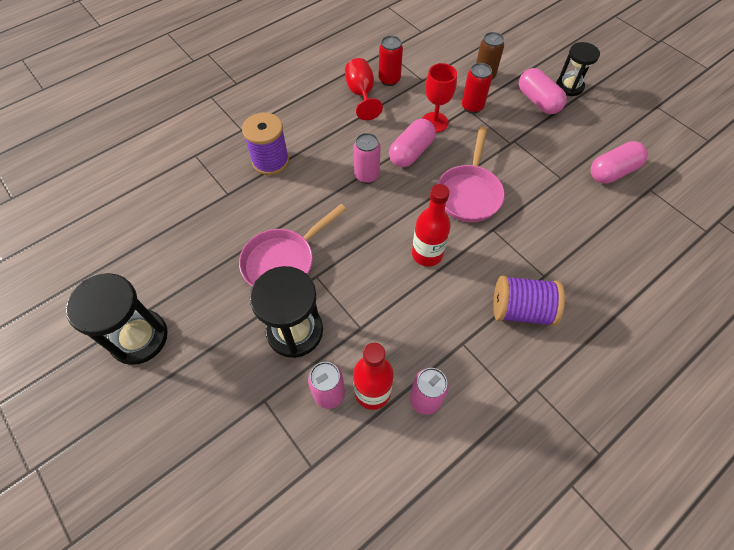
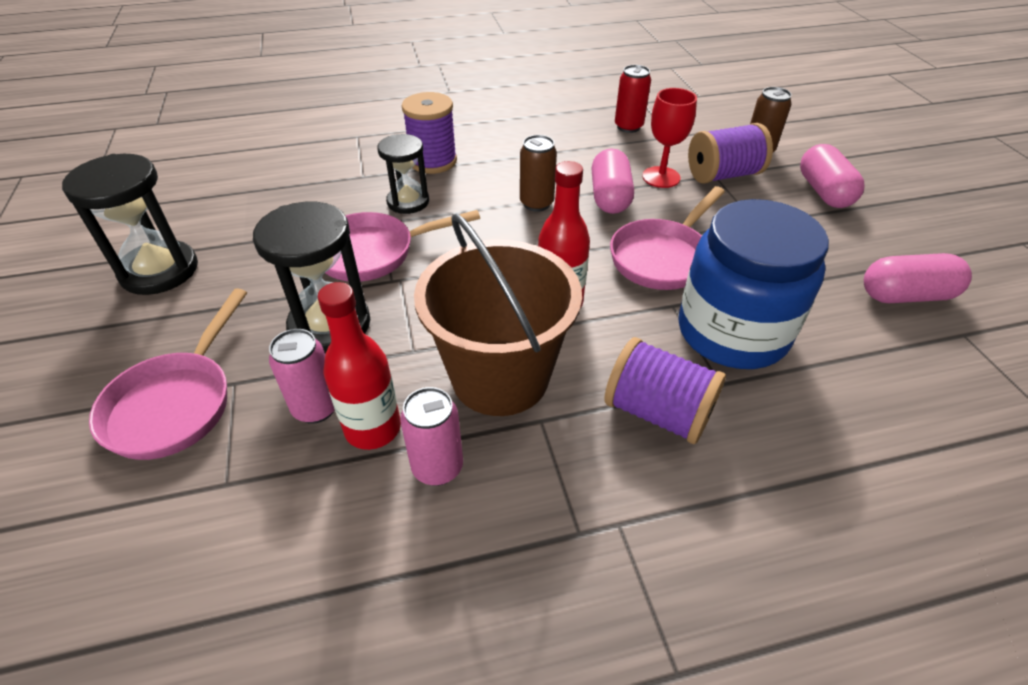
camera: 25 degrees right, 15 degrees down
(238, 431) = (176, 403): none -> pink pan
(361, 94) = (584, 131): red goblet -> none
(367, 175) = (536, 203): pink can -> brown can
(411, 152) = (610, 197): pink capsule -> pink capsule turned 60 degrees counterclockwise
(423, 324) = (500, 377): none -> brown bucket
(472, 106) = (723, 175): red can -> purple spool
(534, 236) = (732, 332): none -> blue jar
(569, 86) = (882, 189): black hourglass -> black hourglass (408, 202)

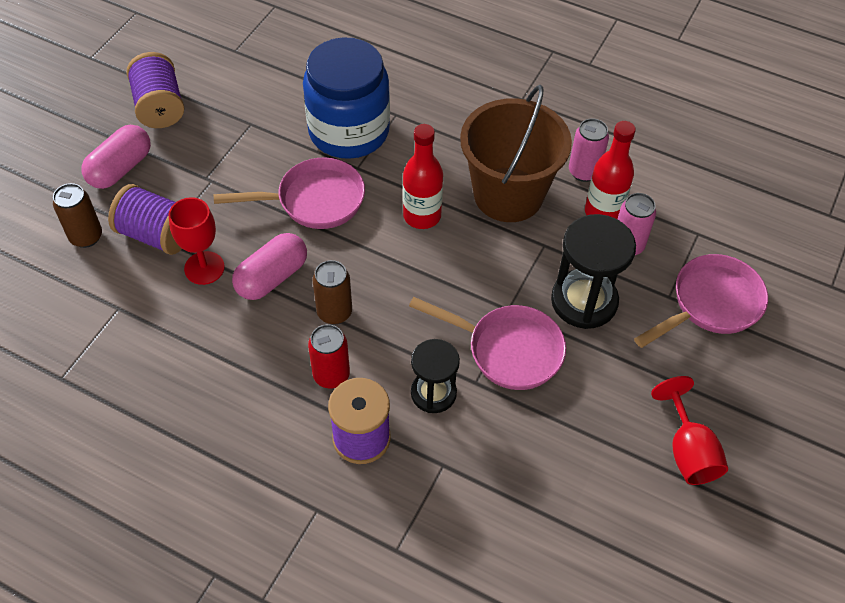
camera: 140 degrees left, 10 degrees up
(159, 271) = (688, 451): black hourglass -> red goblet
(628, 127) = (132, 350): red can -> red can (331, 375)
(658, 412) = (447, 124): purple spool -> purple spool (159, 106)
(906, 296) = (221, 82): pink capsule -> none

